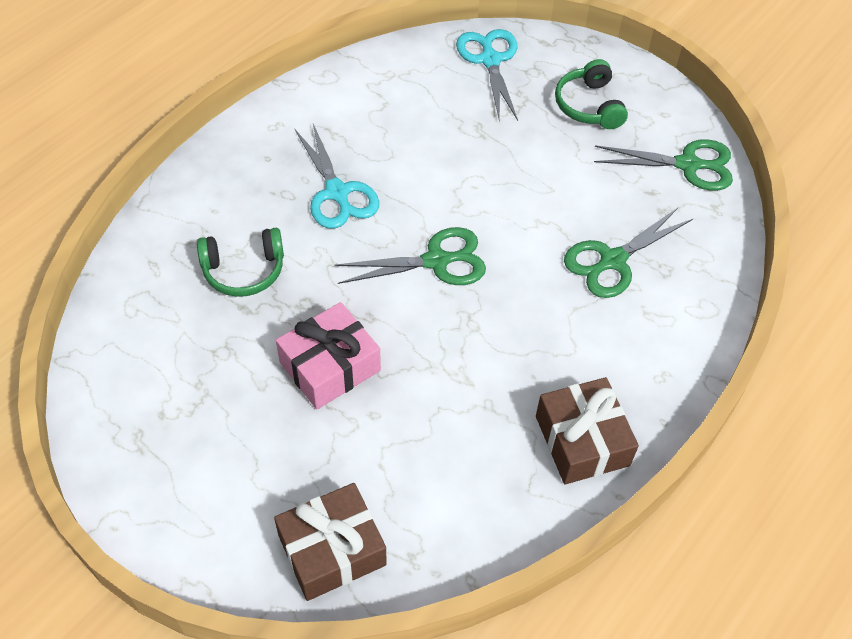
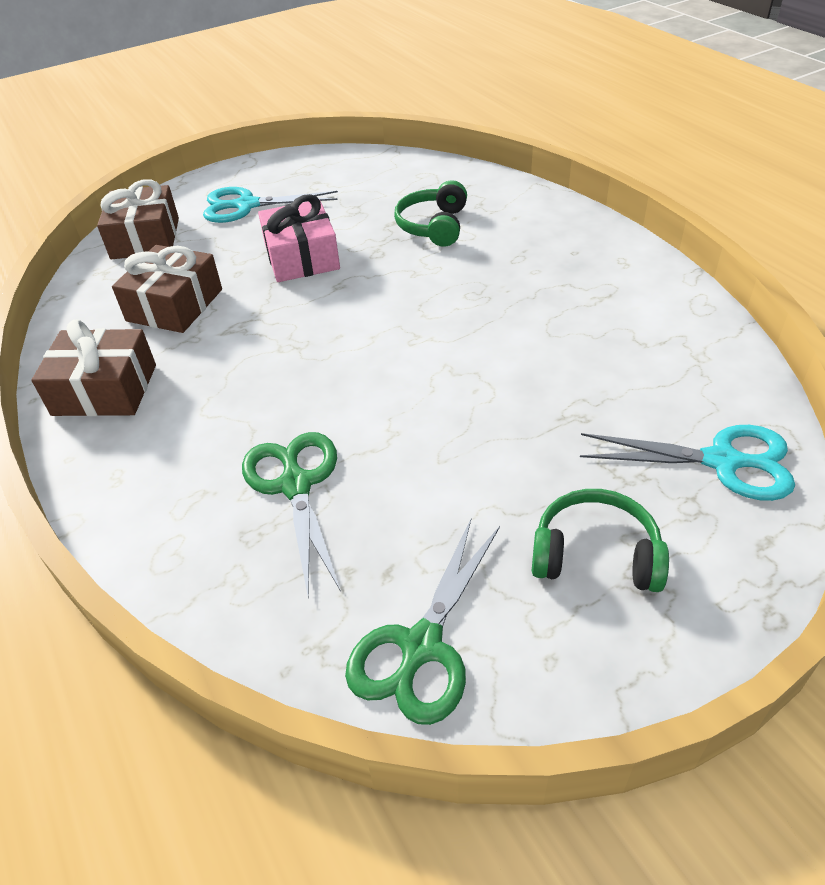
camera: 115 degrees right, 10 degrees down
(337, 193) = (507, 288): turquoise scissors -> turquoise scissors (246, 205)
(437, 261) = (380, 338): green scissors -> none
(446, 447) = (174, 305): none -> brown gift

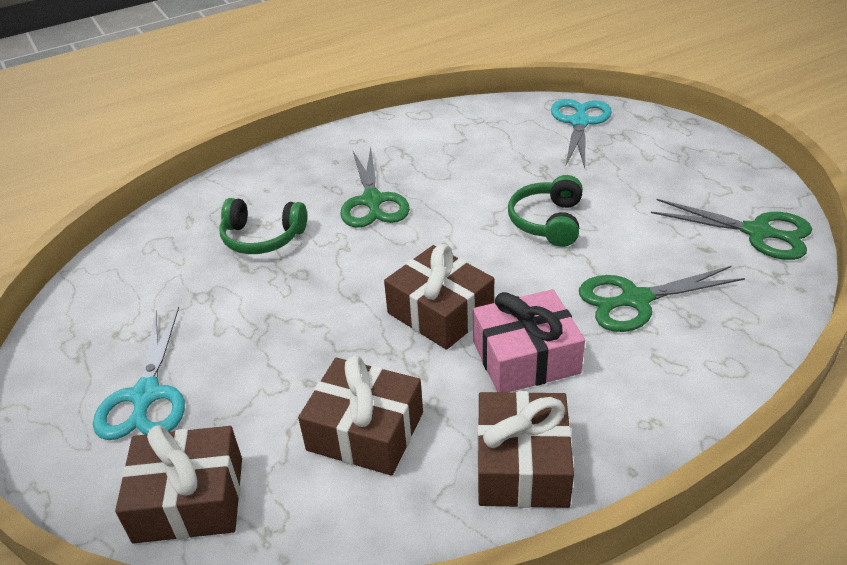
camera: 90 degrees left, 5 degrees down
(302, 257) = (291, 329): pink gift -> pink gift (525, 357)
(306, 338) = (440, 312): none -> brown gift
(496, 283) = (372, 201): none -> green scissors
(595, 554) = (665, 169): green headphones -> green headphones (547, 221)

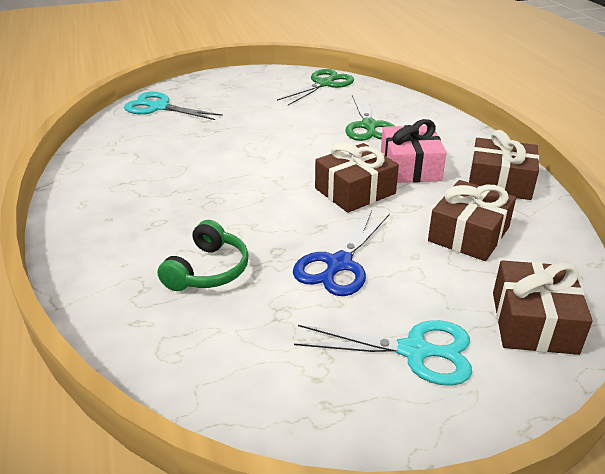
camera: 80 degrees left, 5 degrees down
(283, 321) = (339, 264): none -> blue scissors
(372, 201) = (193, 205): green scissors -> none
(547, 221) = (273, 138): green headphones -> none

